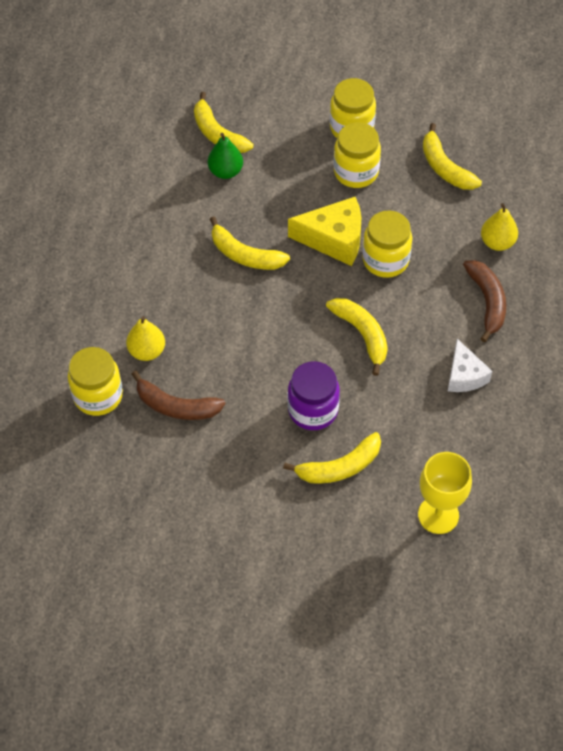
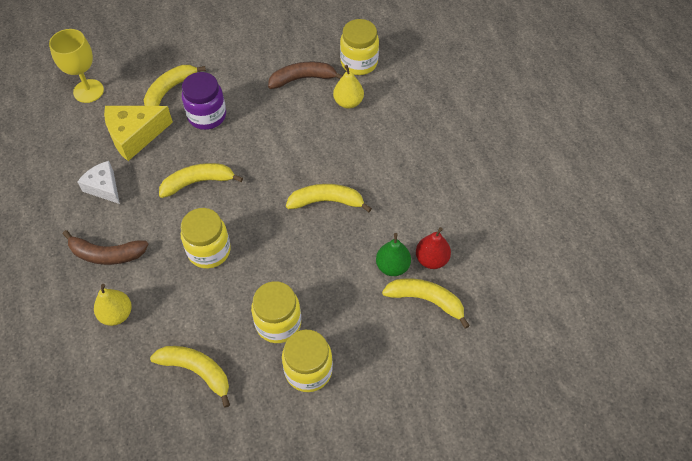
camera: 150 degrees right, 0 degrees up
(187, 161) = (431, 259): none -> red pear
(334, 239) = (262, 249): yellow cheese -> yellow cheese (135, 135)
(362, 334) = (198, 182): yellow banana -> yellow banana turned 135 degrees clockwise
(487, 302) = (106, 254): brown banana -> brown banana turned 45 degrees counterclockwise

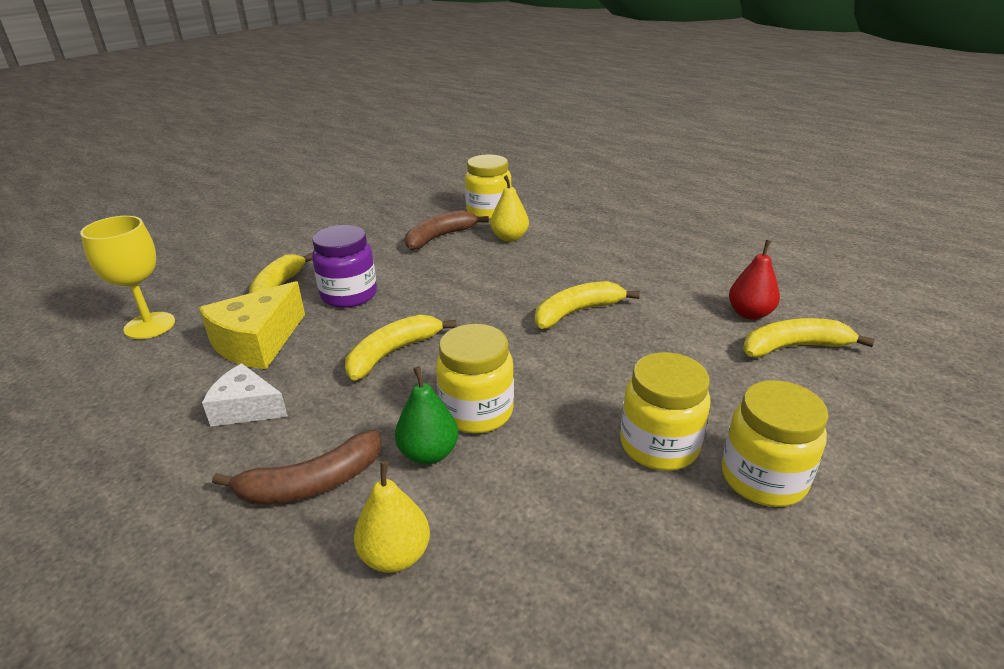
camera: 30 degrees left, 25 degrees down
(197, 371) = (610, 566): yellow banana -> none
(392, 266) = (719, 335): green pear -> green pear (429, 453)

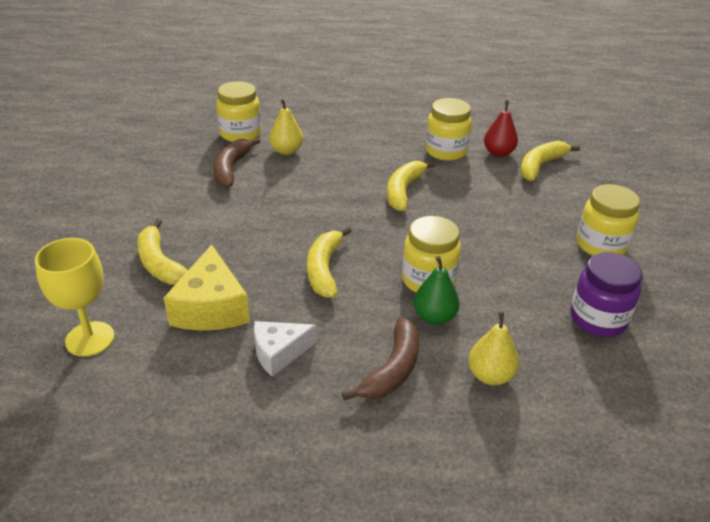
camera: 40 degrees left, 5 degrees up
(349, 295) = (228, 242): purple jar -> purple jar (598, 319)
(659, 446) = (541, 252): yellow jar -> yellow jar (446, 151)

